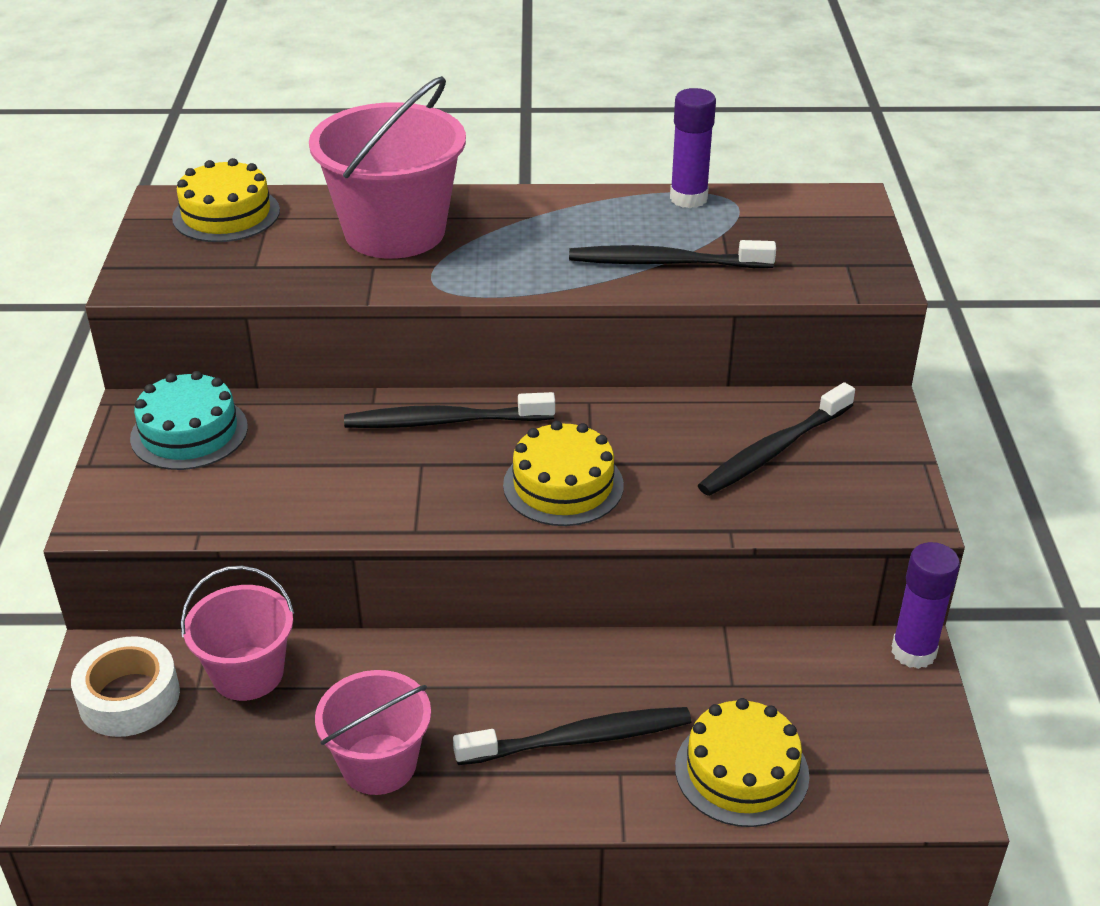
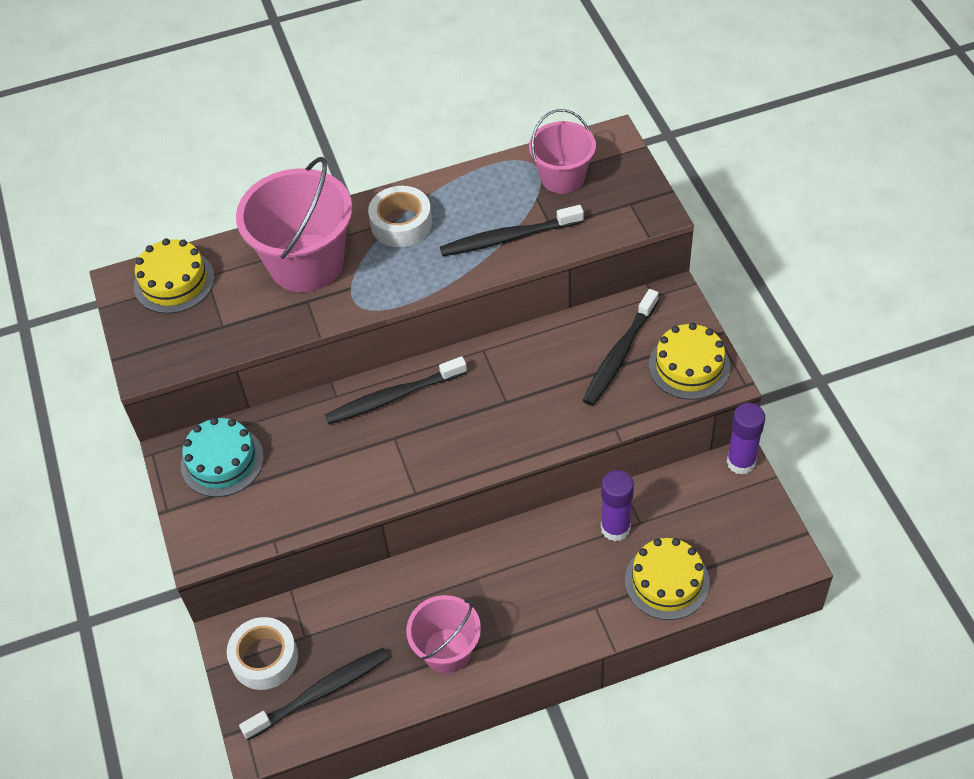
camera: 15 degrees left, 15 degrees up
(248, 673) = (332, 615): pink bucket -> pink bucket (562, 177)
(535, 221) = (401, 223): none -> white tape
(563, 485) = (495, 426): yellow cake -> yellow cake (689, 366)
(579, 739) = (562, 592): black toothbrush -> black toothbrush (320, 693)
(688, 198) = (500, 169): purple glue stick -> purple glue stick (615, 528)

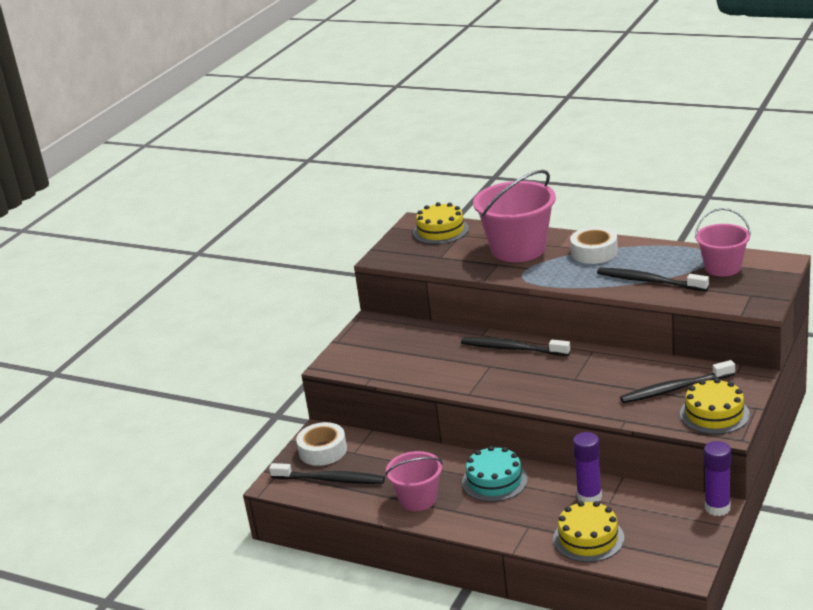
camera: 45 degrees right, 25 degrees down
(222, 461) = (388, 335): turquoise cake -> turquoise cake (494, 481)

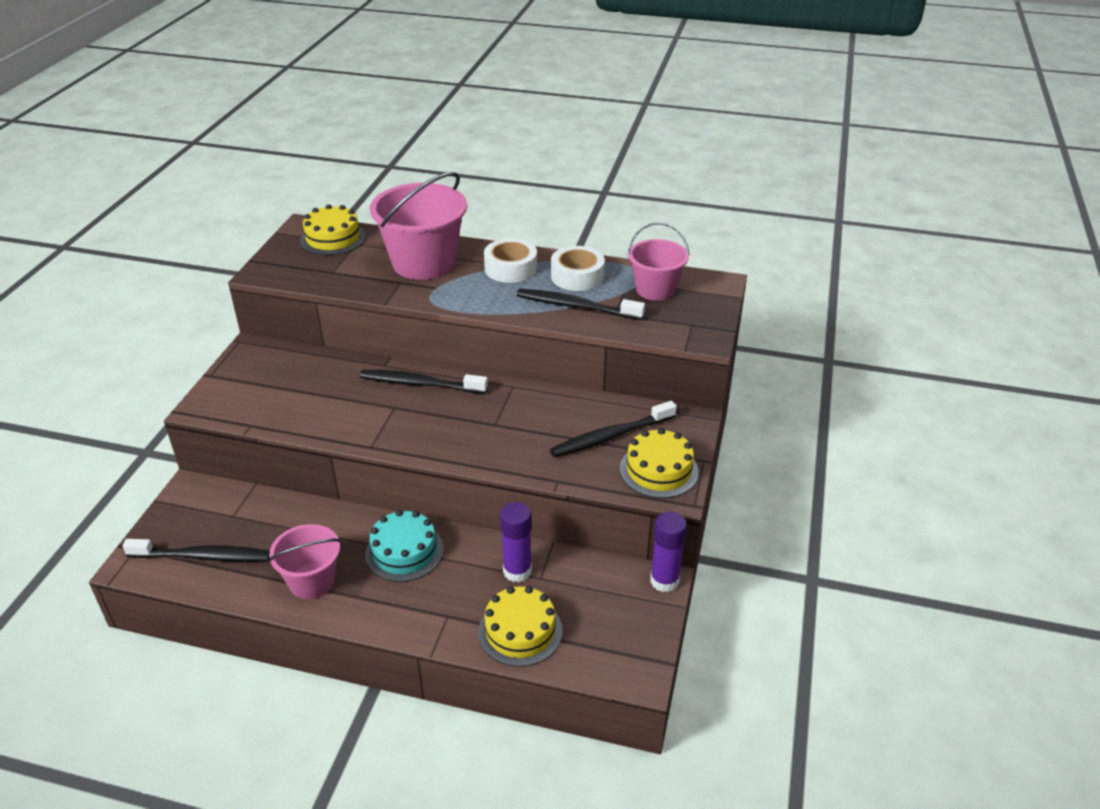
camera: 15 degrees left, 10 degrees up
(323, 450) = (194, 514): white tape -> white tape (577, 276)

